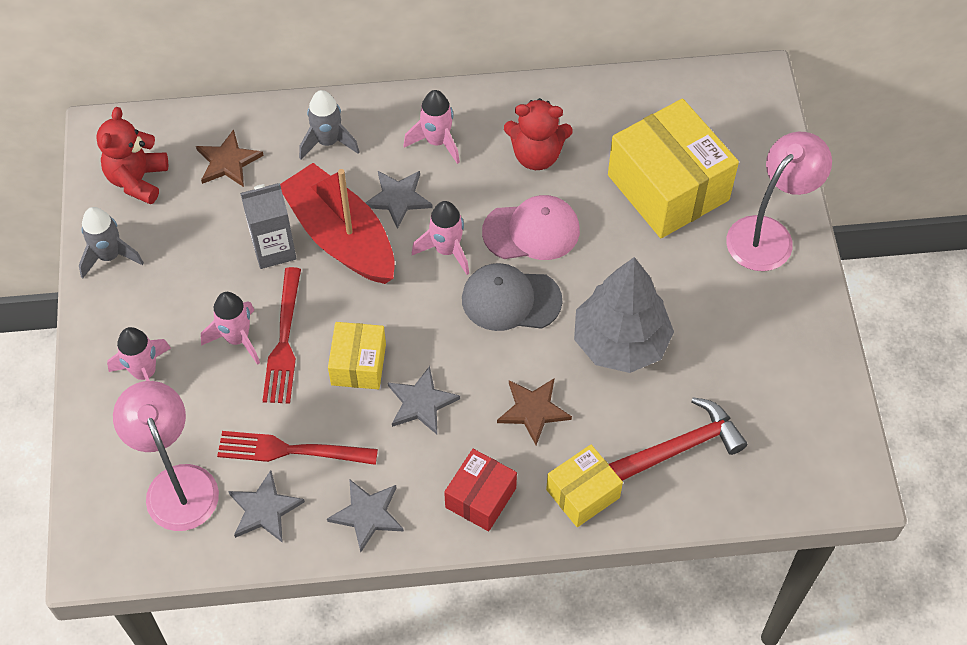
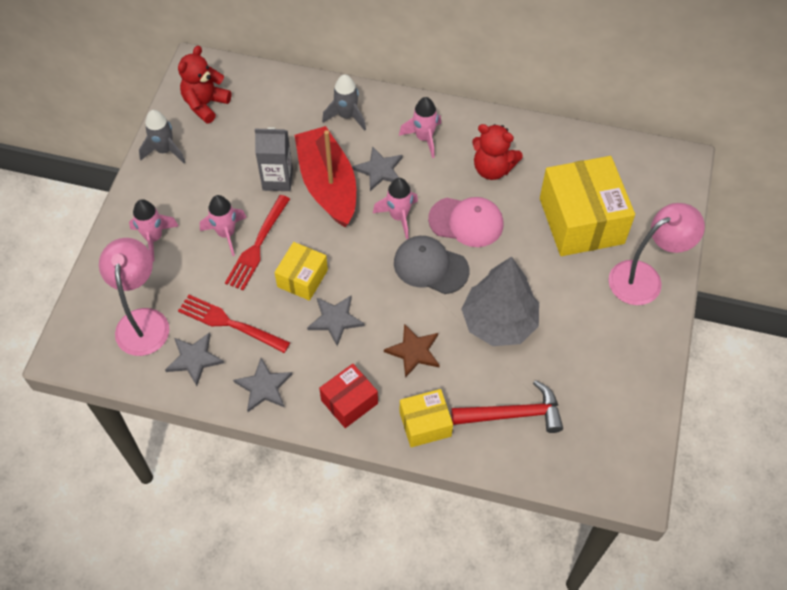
camera: 20 degrees right, 0 degrees up
(228, 162) = (272, 110): brown star -> none

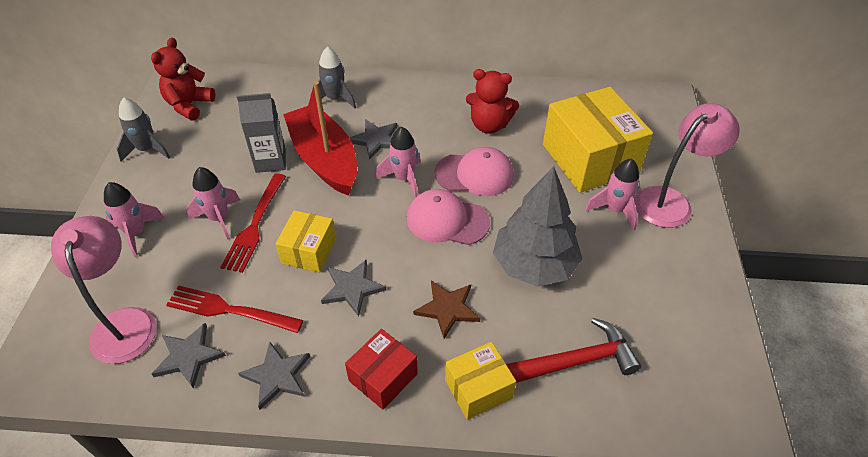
camera: 10 degrees left, 10 degrees down
(424, 138) = (415, 108): pink rocket -> pink rocket (615, 210)
(430, 266) = (447, 220): grey cap -> pink cap

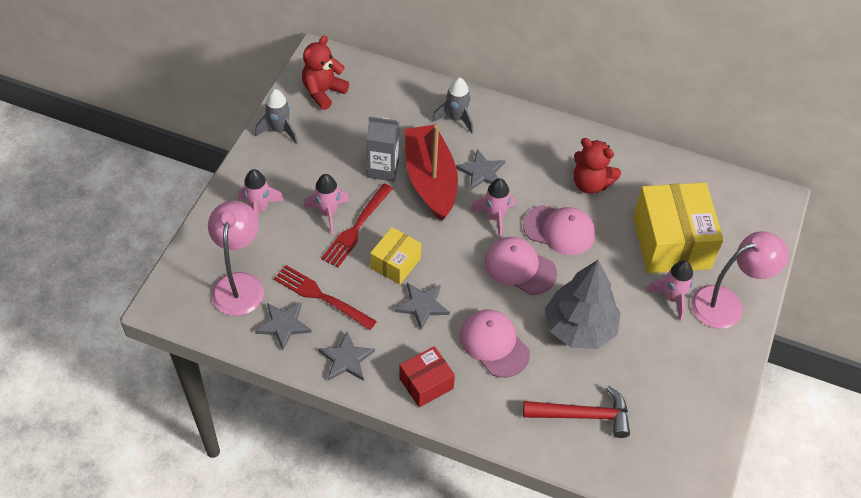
camera: 15 degrees right, 5 degrees up
(447, 309) = (494, 344): brown star -> pink cap
(478, 389) = (496, 413): yellow box -> none

